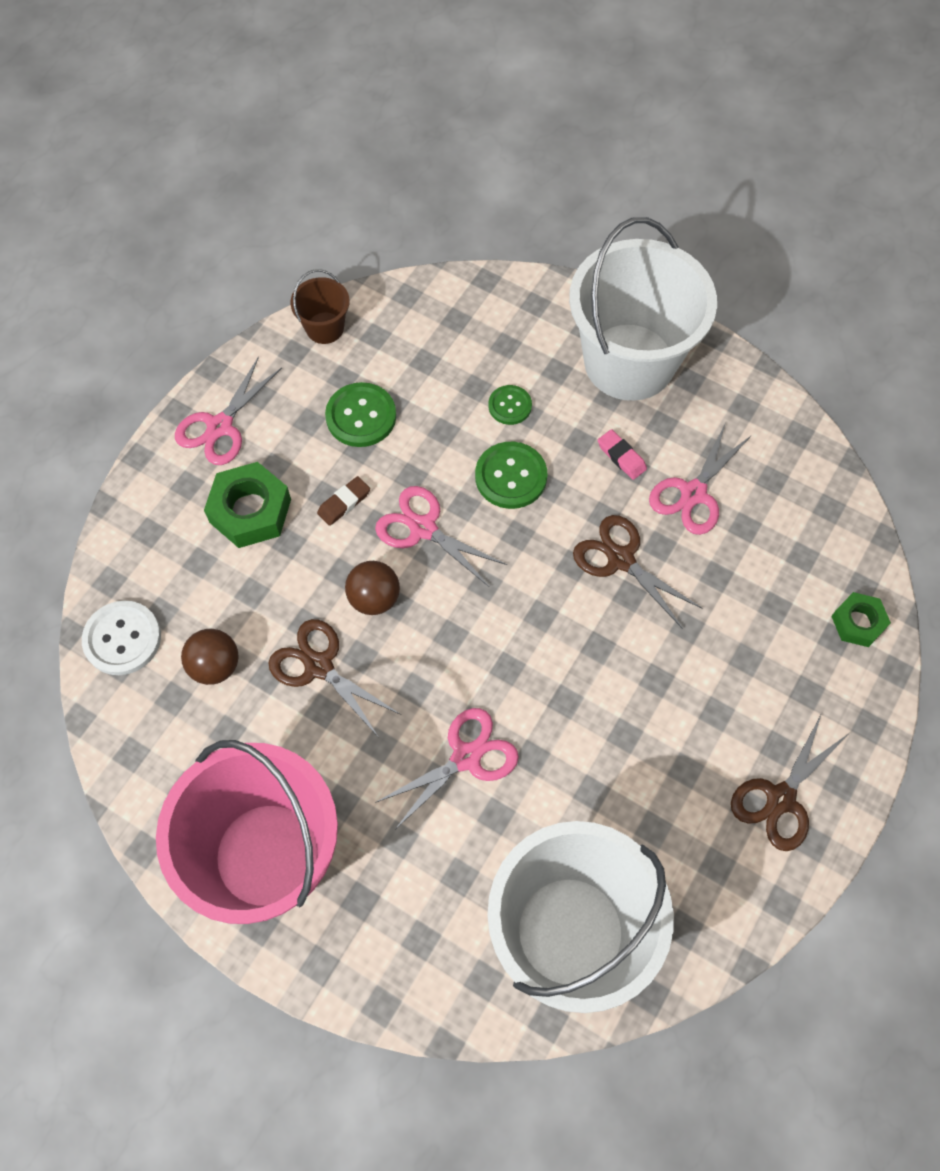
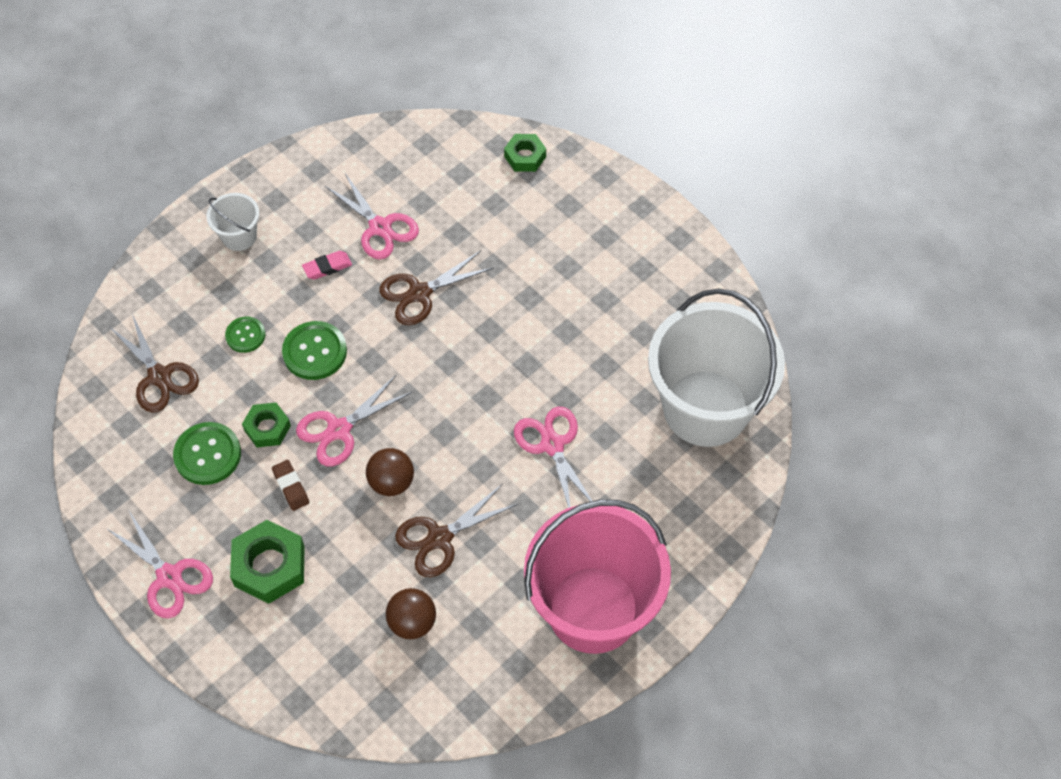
camera: 75 degrees left, 5 degrees down
(122, 639) = (360, 698): white button -> none
(325, 328) = (98, 465): brown bucket -> none
(406, 460) = (267, 428): none -> green nut
(629, 362) = (239, 236): white bucket -> white bucket, size x0.43
(780, 799) = (643, 246): brown scissors -> brown scissors (159, 376)

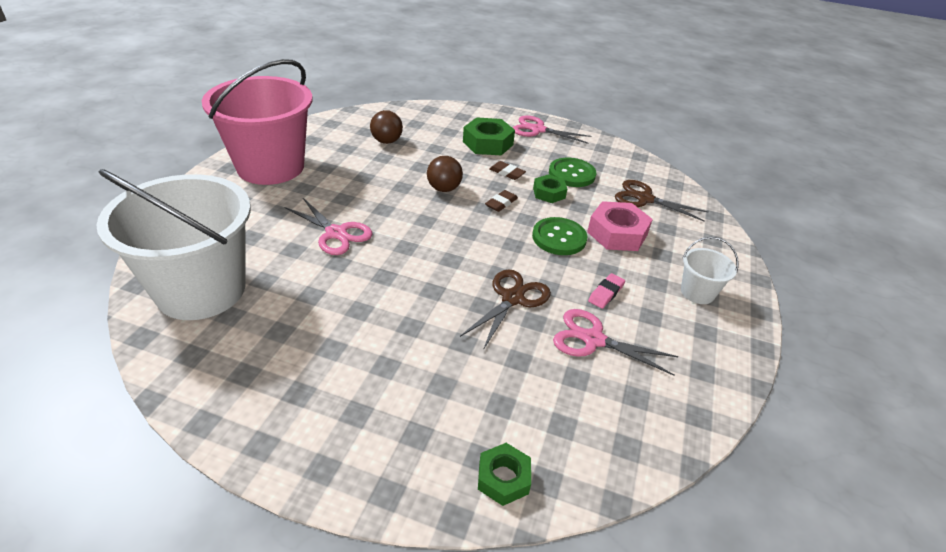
camera: 150 degrees right, 20 degrees down
(245, 335) = (617, 233): green button -> pink nut
(339, 430) = (501, 203): pink scissors -> brown eraser
(439, 538) = (392, 173): brown scissors -> none

